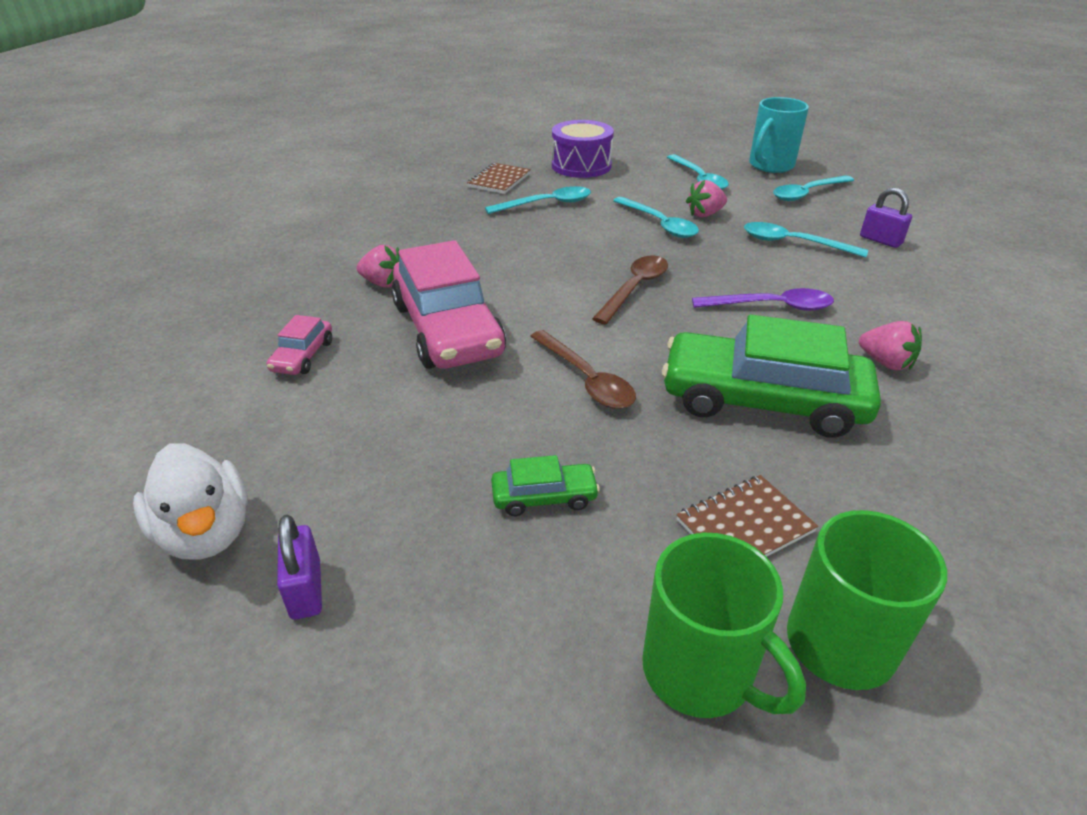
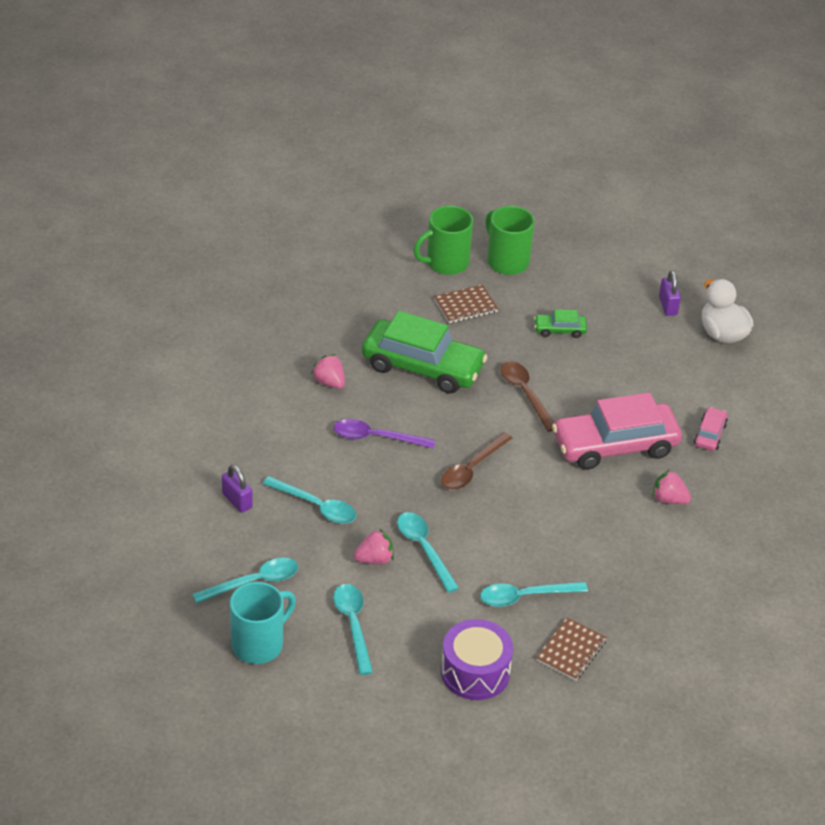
camera: 175 degrees left, 5 degrees up
(447, 329) = (615, 445): pink car -> pink car turned 90 degrees counterclockwise

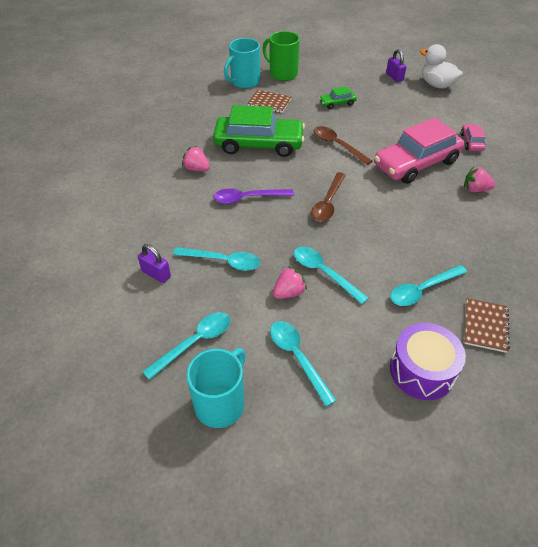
camera: 15 degrees left, 5 degrees up
(446, 263) = (244, 82): green mug -> turquoise mug
(465, 306) = (269, 102): brown notebook -> brown notebook turned 60 degrees clockwise

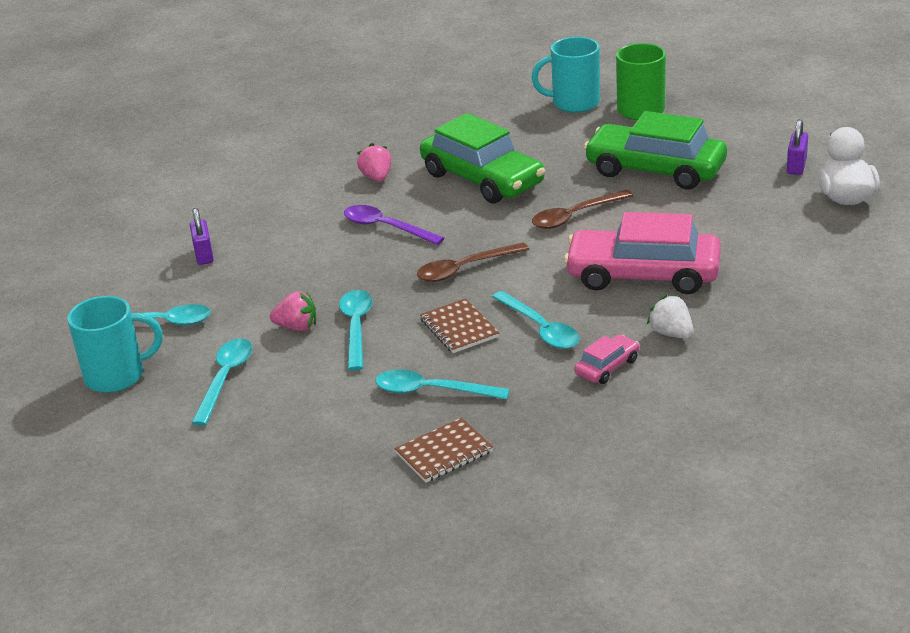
camera: 45 degrees right, 15 degrees down
(223, 261) = (276, 272): turquoise spoon -> turquoise spoon (540, 329)
(269, 102) = (567, 138): brown notebook -> brown notebook (459, 328)
(337, 103) = (655, 170): green car -> green car, size x2.24
(337, 145) = (575, 216): brown spoon -> brown spoon turned 120 degrees counterclockwise
(422, 371) = (318, 449): purple drum -> none
(471, 142) = (766, 283): pink car -> pink car (607, 367)
(475, 189) = (671, 333): pink strawberry -> white strawberry

